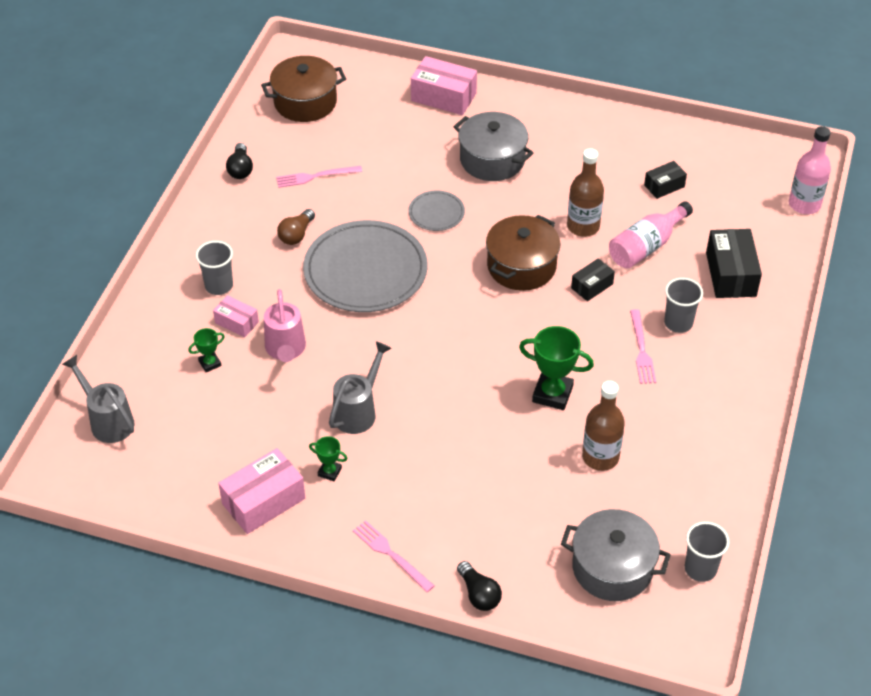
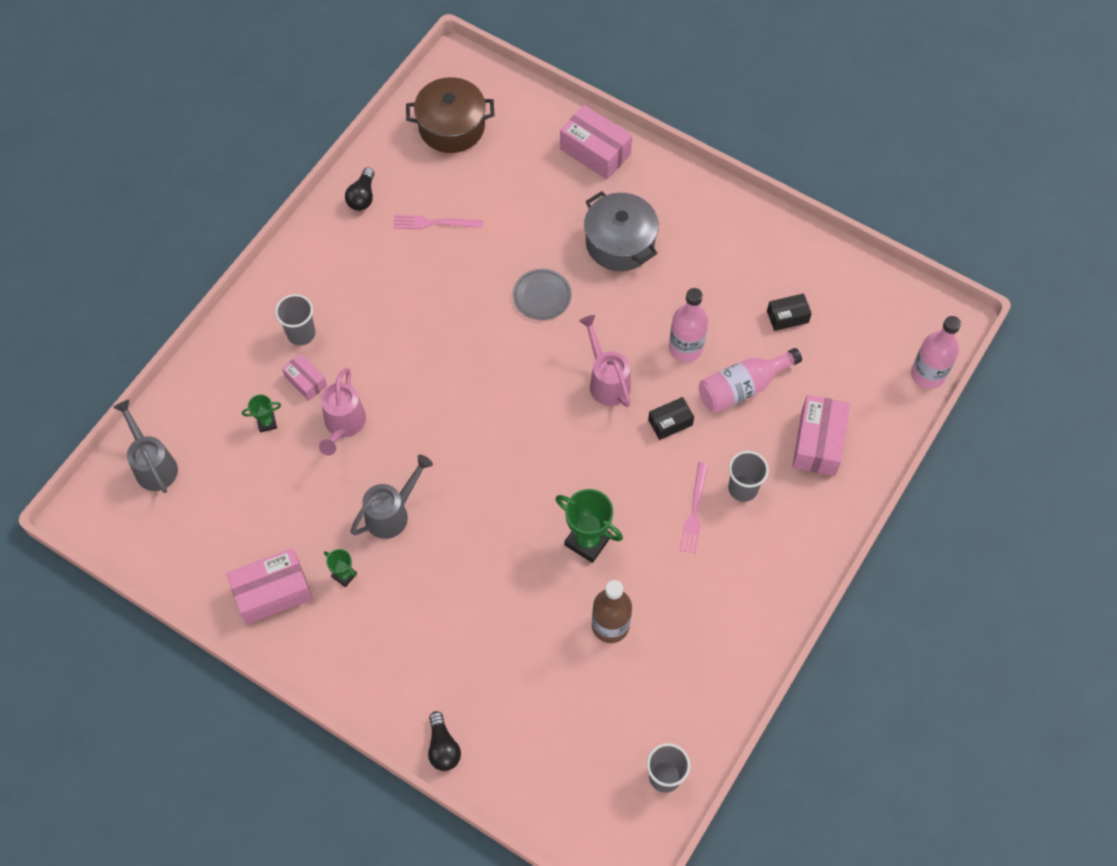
camera: 15 degrees right, 15 degrees up
(296, 235) = (394, 290): brown light bulb -> none
(365, 270) = (449, 350): grey plate -> none
(391, 554) = (374, 682): pink fork -> none
(521, 266) = (607, 381): brown pot -> pink watering can
(583, 226) = (686, 347): brown bottle -> pink bottle
(612, 567) = (580, 752): grey pot -> none
(730, 274) = (818, 442): black box -> pink box

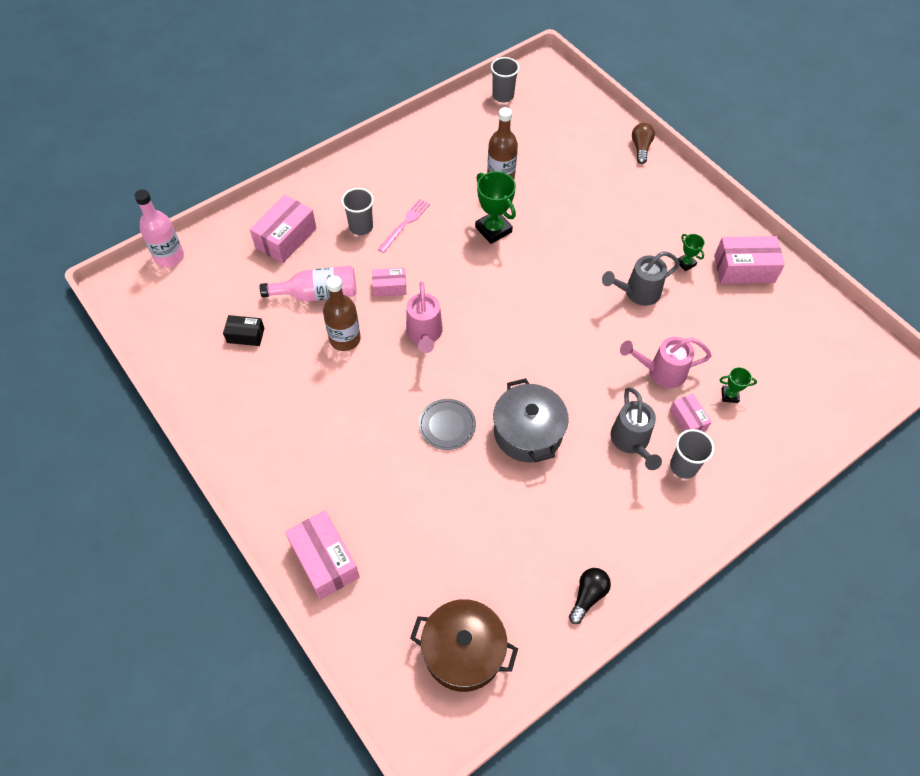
camera: 160 degrees left, 5 degrees down
(153, 465) = (835, 392): grey watering can -> grey watering can (631, 441)
(343, 425) = (661, 372): pink watering can -> pink watering can turned 120 degrees counterclockwise
(434, 223) = (522, 537): pink fork -> none
(443, 747) = (641, 148): black light bulb -> brown light bulb
(620, 243) = (351, 451): grey pot -> grey pot (528, 432)
(670, 422) = (389, 287): black box -> pink box
(686, 347) = (345, 339): pink bottle -> brown bottle

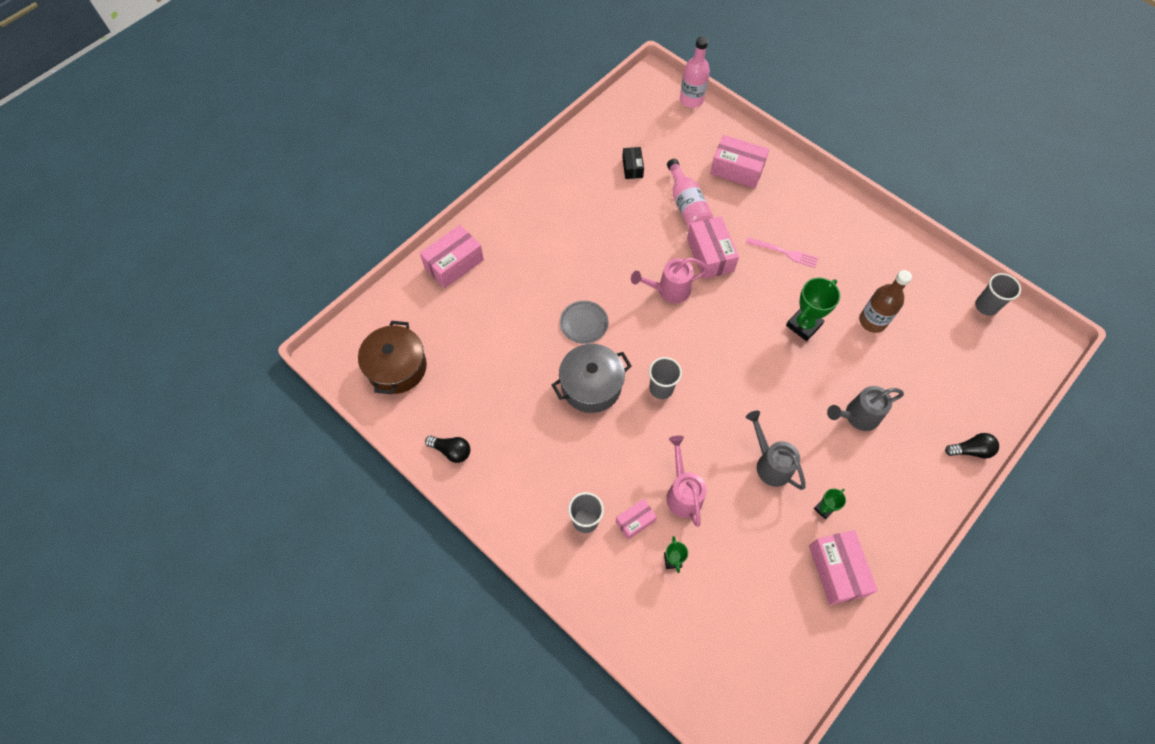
camera: 80 degrees right, 5 degrees up
(345, 339) = (648, 234): brown bottle -> none
(361, 227) = (768, 220): grey cup -> grey cup (661, 388)
(389, 287) = (710, 255): pink box -> pink box, size x1.74
(631, 441) = (601, 472): grey watering can -> grey watering can (857, 416)
(641, 148) = (970, 450): brown light bulb -> black light bulb

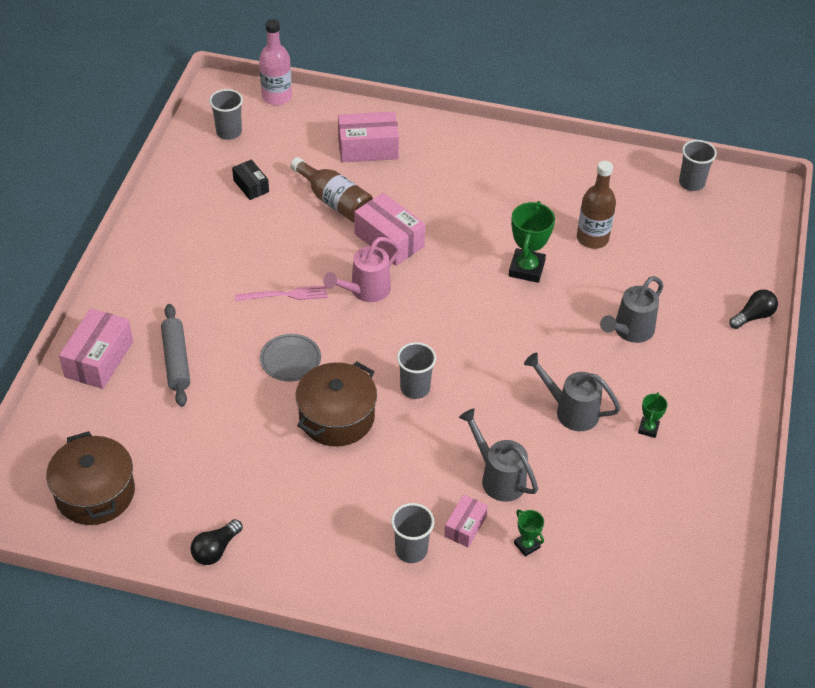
camera: 30 degrees left, 15 degrees down
(451, 451) = (216, 549): black light bulb -> black light bulb turned 135 degrees clockwise
(504, 288) = (176, 360): none -> grey rolling pin
(591, 386) = (336, 417): grey pot -> brown pot
(640, 116) = (229, 132): none -> grey cup
(682, 493) = (498, 478): pink watering can -> grey watering can
(687, 205) = (334, 201): pink bottle -> brown bottle
(784, 253) = (466, 209): pink fork -> pink fork (285, 295)
(837, 570) = (694, 479): pink box -> none

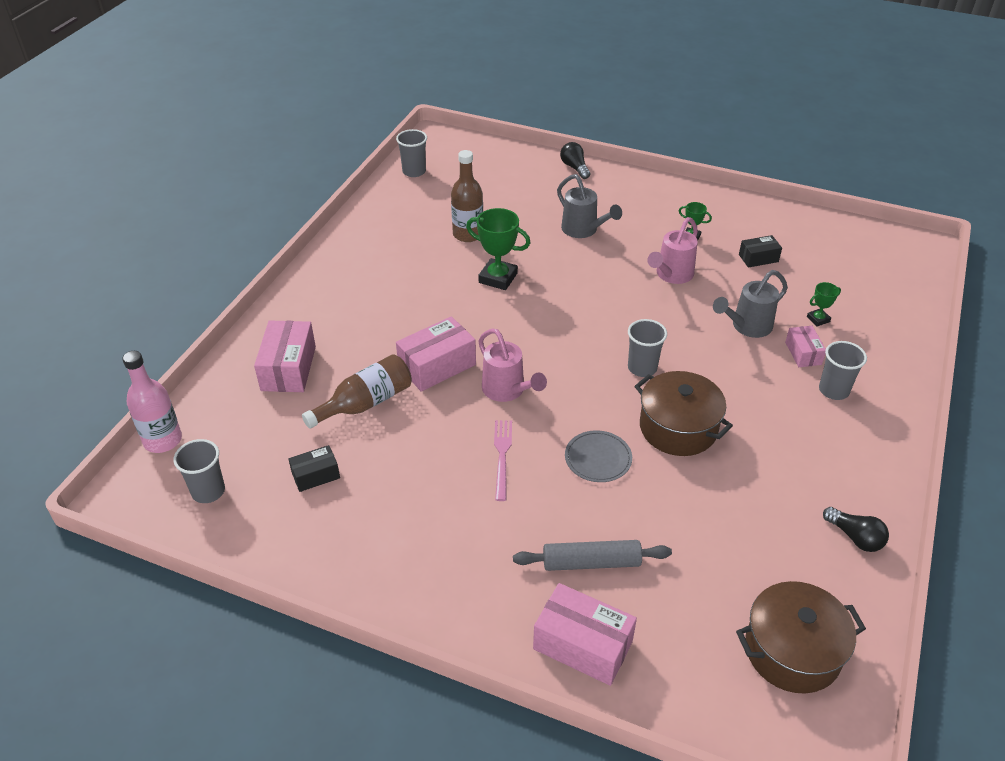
camera: 80 degrees left, 5 degrees down
(465, 526) = (803, 353): pink box -> pink box turned 45 degrees clockwise
(571, 411) = (672, 275): grey watering can -> pink watering can
(626, 493) = (758, 258): none -> black box

